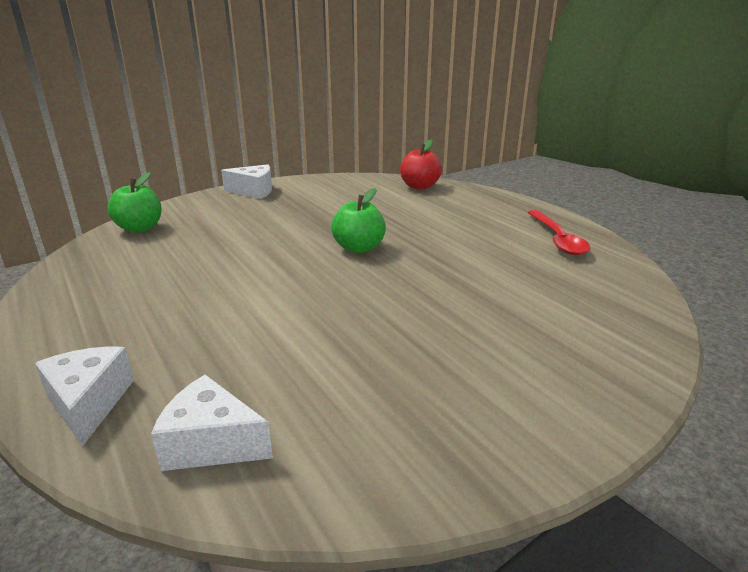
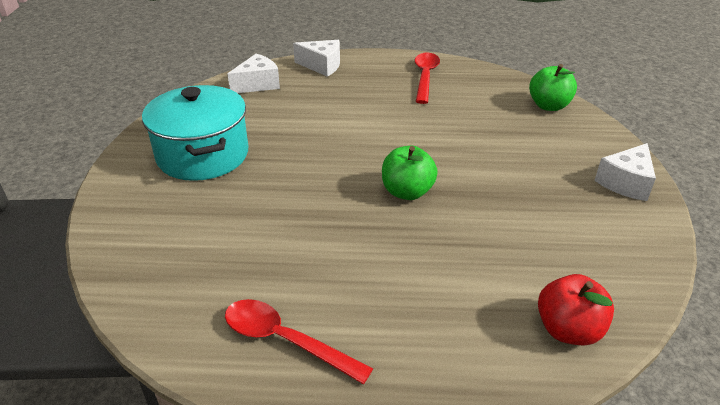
camera: 125 degrees right, 10 degrees up
(96, 302) = (425, 77): none -> red spoon
(455, 379) = (203, 155): none -> turquoise pot

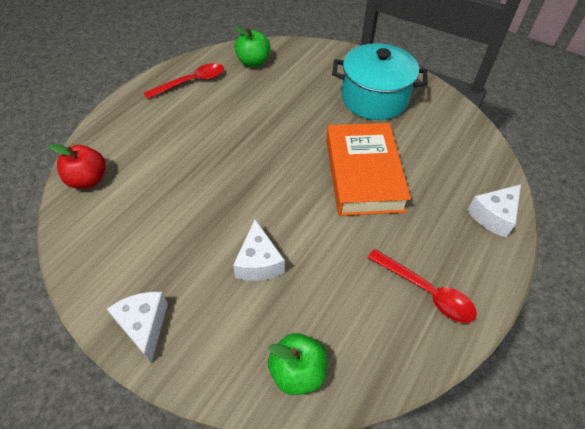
camera: 120 degrees right, 15 degrees up
(258, 84) = (472, 157): white cheese -> white cheese (258, 262)
(334, 130) = (363, 174): none -> orange book
(407, 192) = (255, 176): green apple -> green apple (253, 62)

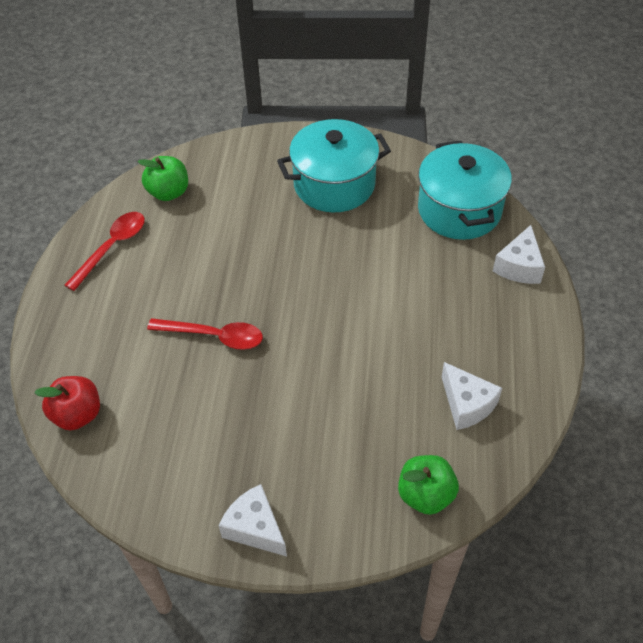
camera: 25 degrees left, 0 degrees up
(258, 262) = (326, 414): white cheese -> white cheese (466, 404)
(363, 174) = (373, 276): orange book -> none
(427, 292) = (497, 368): red spoon -> red spoon (214, 336)
(464, 152) = (459, 210): none -> turquoise pot

